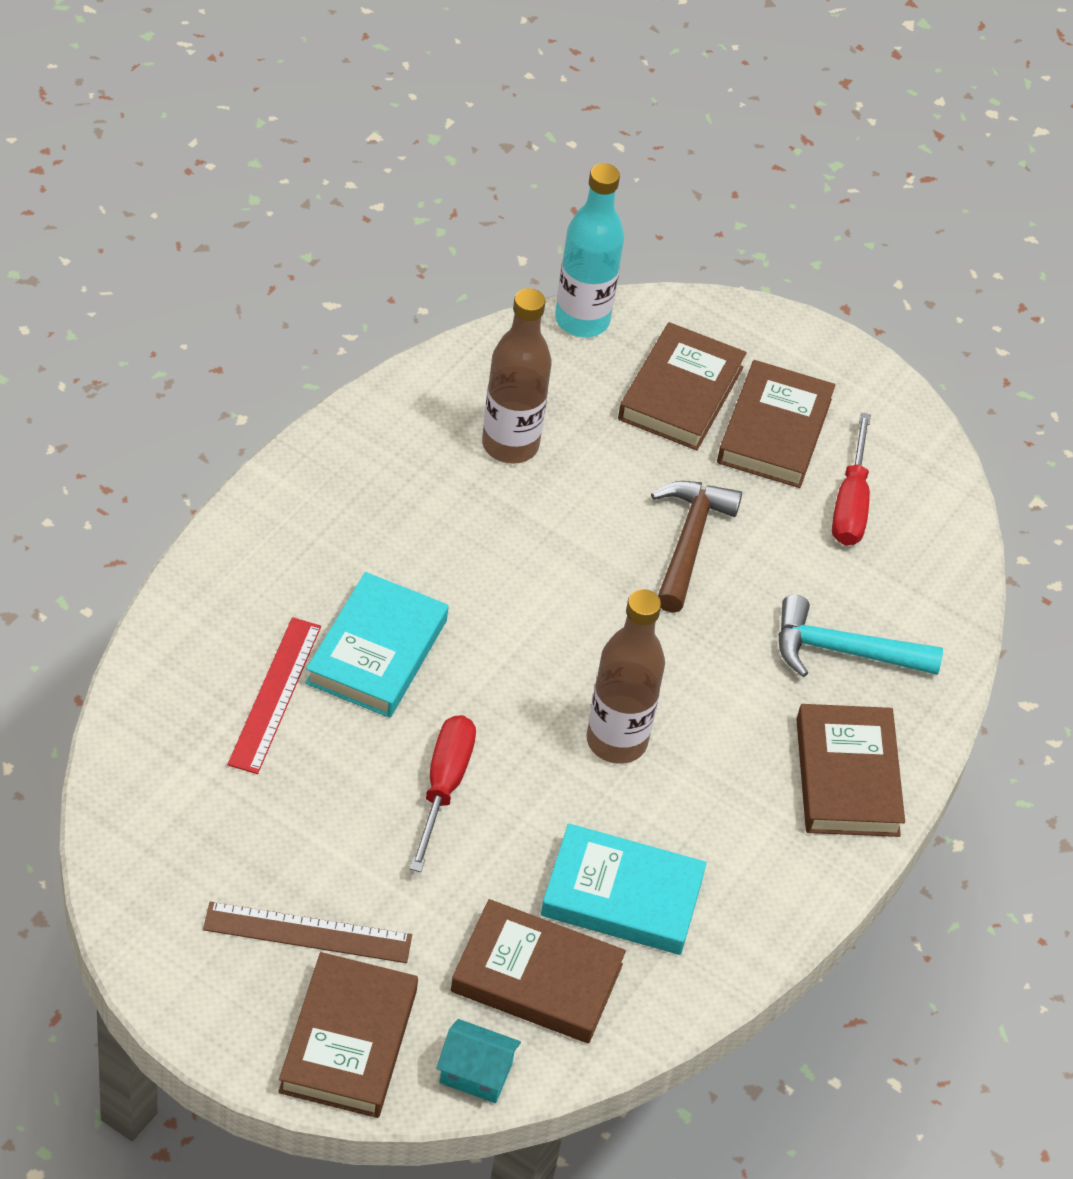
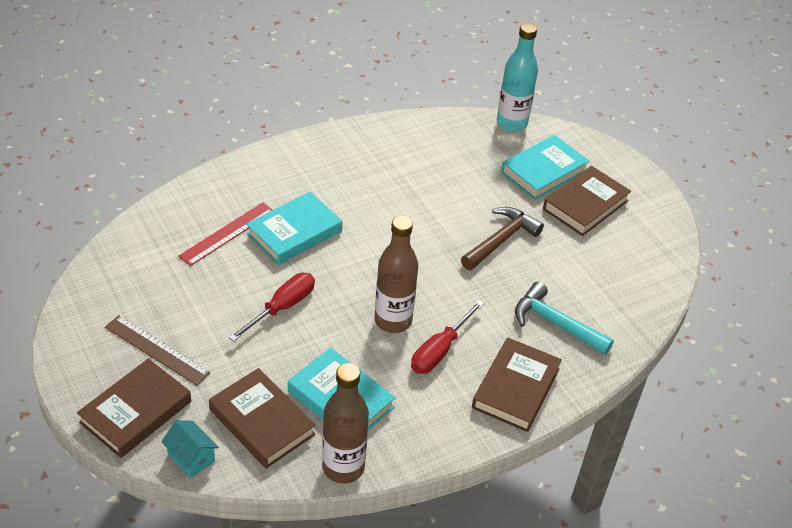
camera: 30 degrees right, 5 degrees down
(510, 445) = (434, 165): brown bottle -> brown bottle (343, 467)
(681, 393) = (543, 171): brown book -> turquoise book
(850, 503) = (607, 253): red screwdriver -> red screwdriver (439, 350)

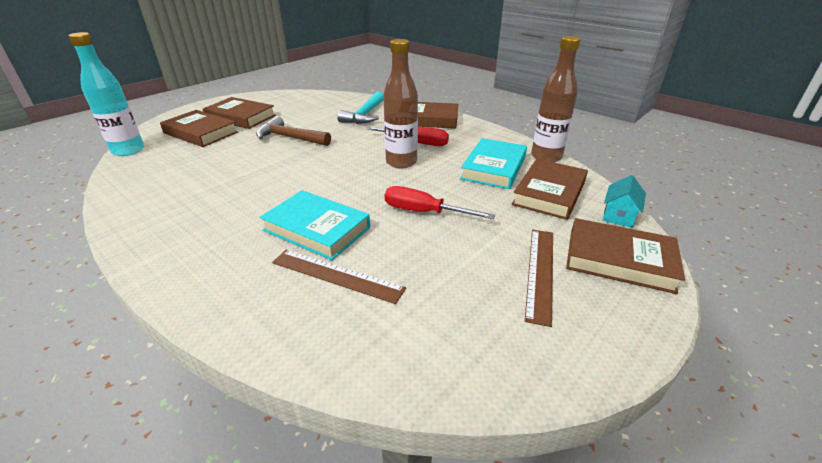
camera: 105 degrees left, 10 degrees down
(227, 233) = (337, 275): red ruler -> brown ruler
(543, 171) = (201, 133): turquoise book -> brown book

